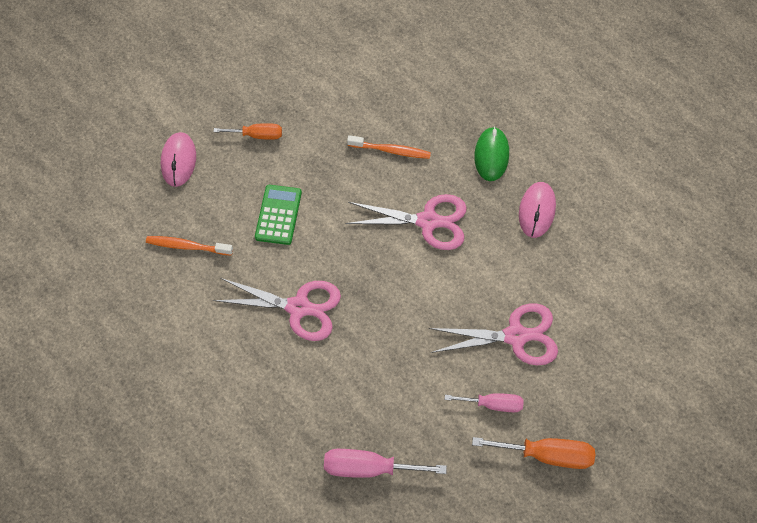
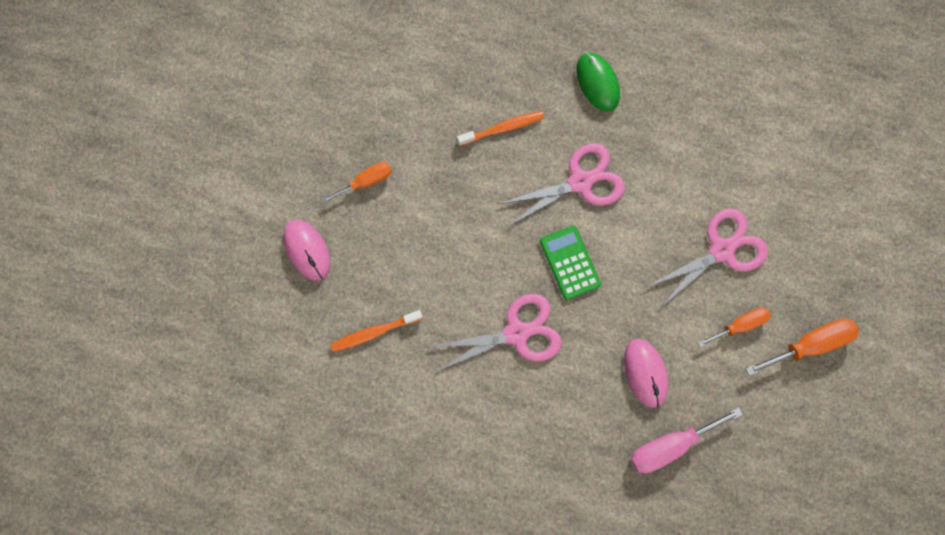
camera: 30 degrees left, 15 degrees up
(278, 215) = (439, 252): green calculator -> green calculator (569, 263)
(493, 404) = (739, 325): pink screwdriver -> orange screwdriver
(537, 211) = (670, 117): pink mouse -> pink mouse (645, 373)

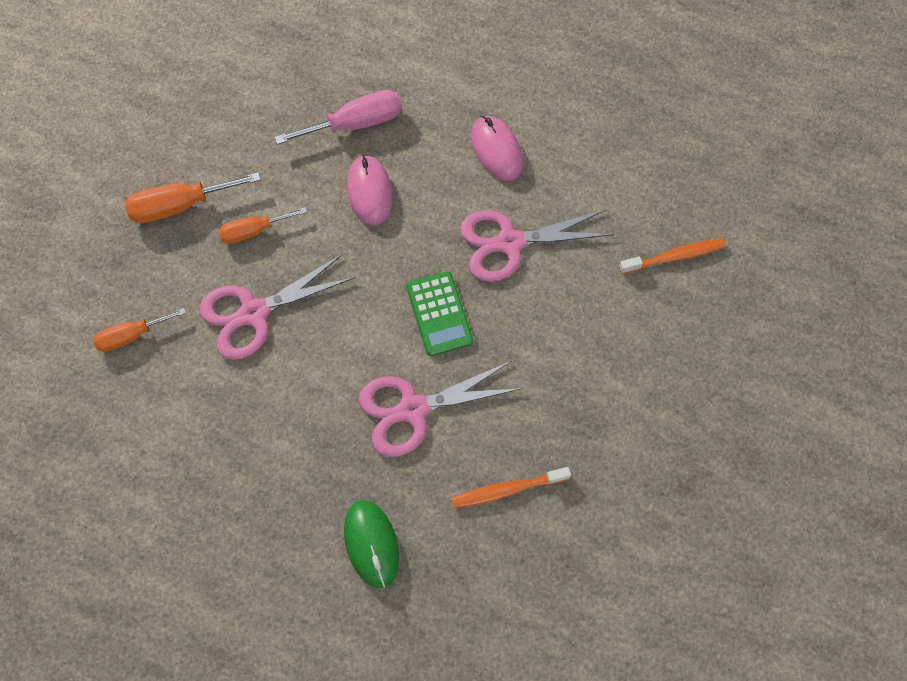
camera: 175 degrees left, 10 degrees down
(307, 250) = (759, 354): pink mouse -> pink mouse (496, 150)
(366, 181) = (689, 433): orange screwdriver -> orange screwdriver (132, 335)

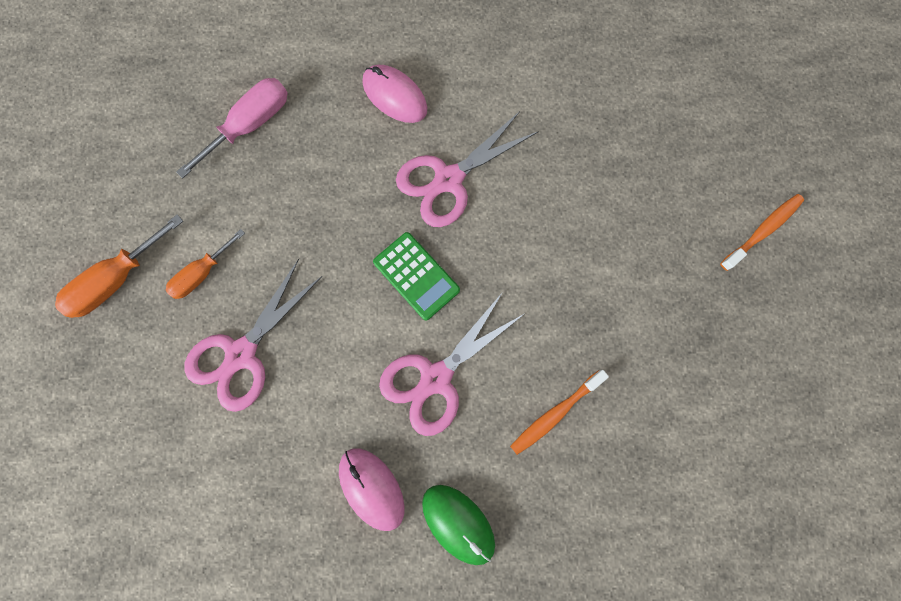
camera: 25 degrees left, 10 degrees up
(132, 335) = (132, 431): orange screwdriver -> none
(370, 192) = (296, 187): pink mouse -> pink mouse (371, 488)
(674, 257) = (599, 129): orange toothbrush -> orange toothbrush (762, 231)

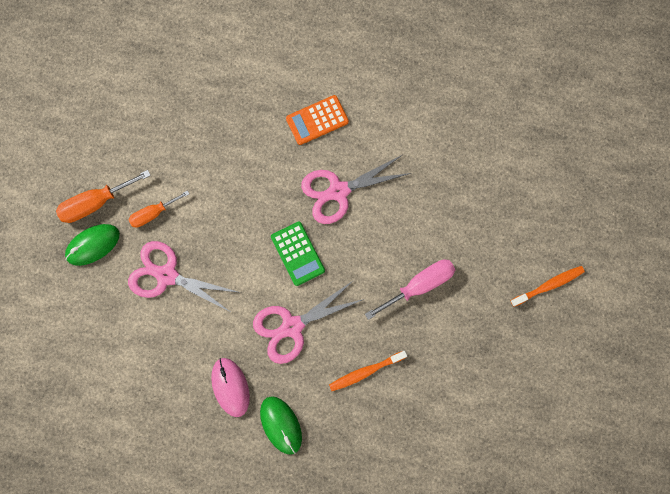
camera: 15 degrees right, 0 degrees up
(126, 339) = (93, 245): none -> green mouse
(242, 353) = (167, 275): pink scissors -> pink scissors turned 60 degrees clockwise
(250, 125) = (210, 116): pink screwdriver -> pink screwdriver (419, 285)
(395, 96) = (317, 120): pink mouse -> orange calculator

